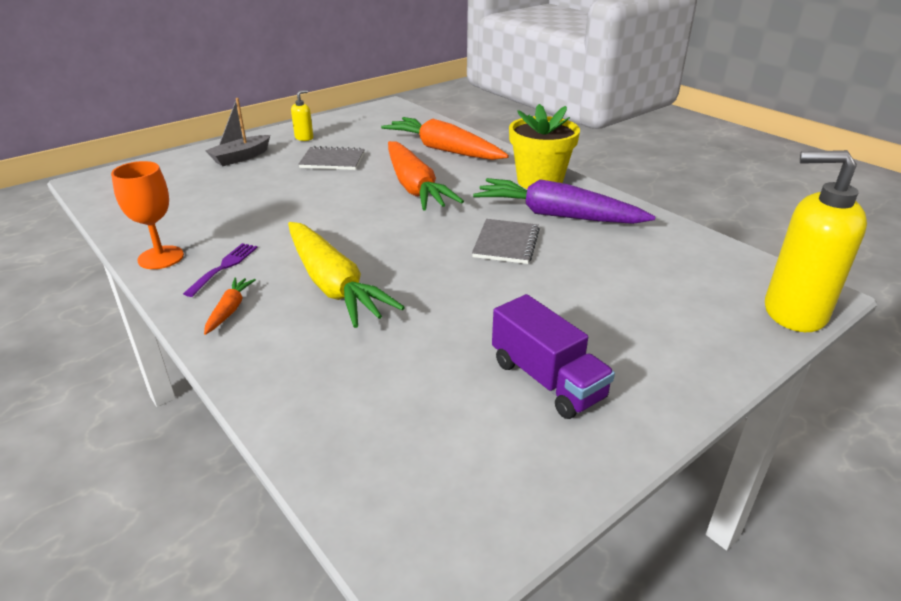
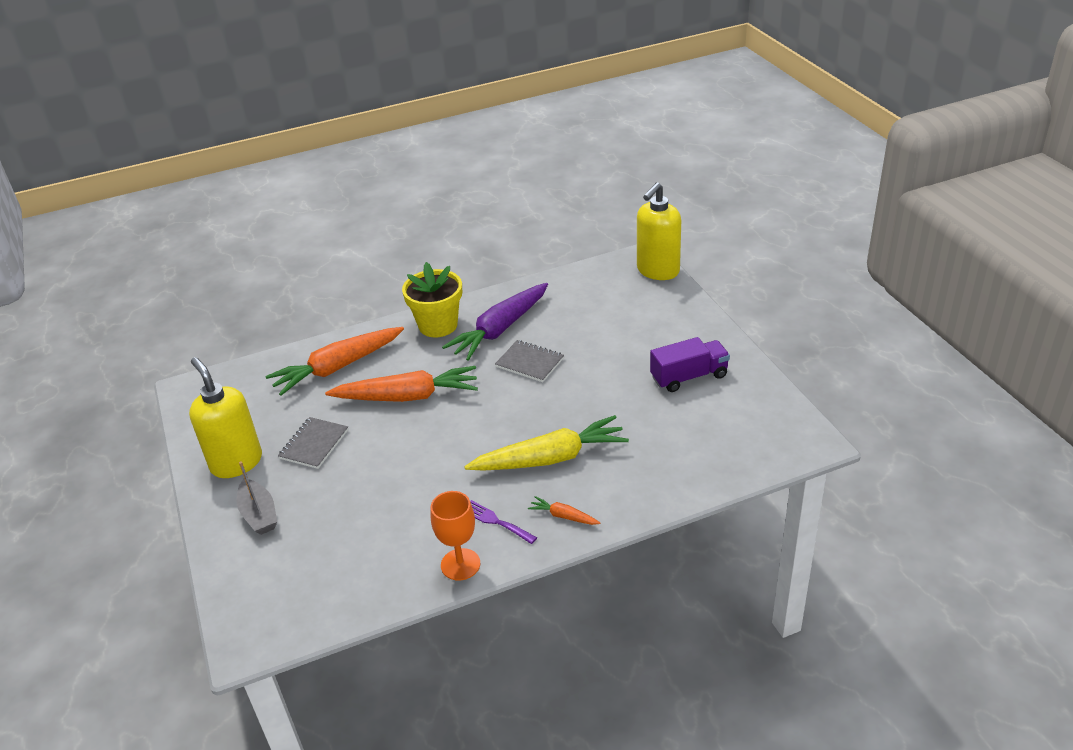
camera: 70 degrees left, 5 degrees up
(304, 138) = (236, 462): yellow soap dispenser -> yellow soap dispenser, size x2.28

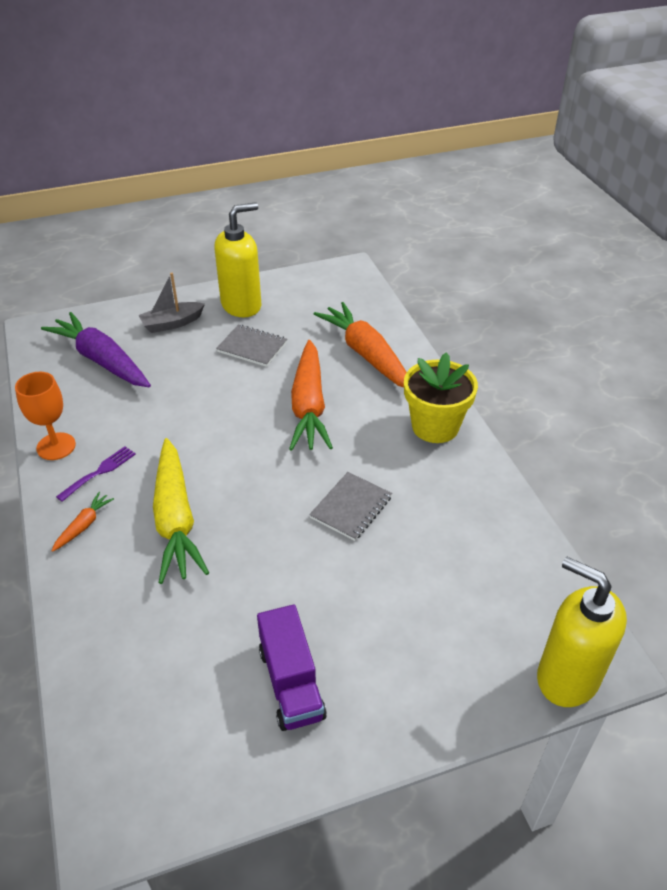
camera: 90 degrees right, 5 degrees up
(500, 329) = (422, 481): purple carrot -> purple carrot (101, 360)

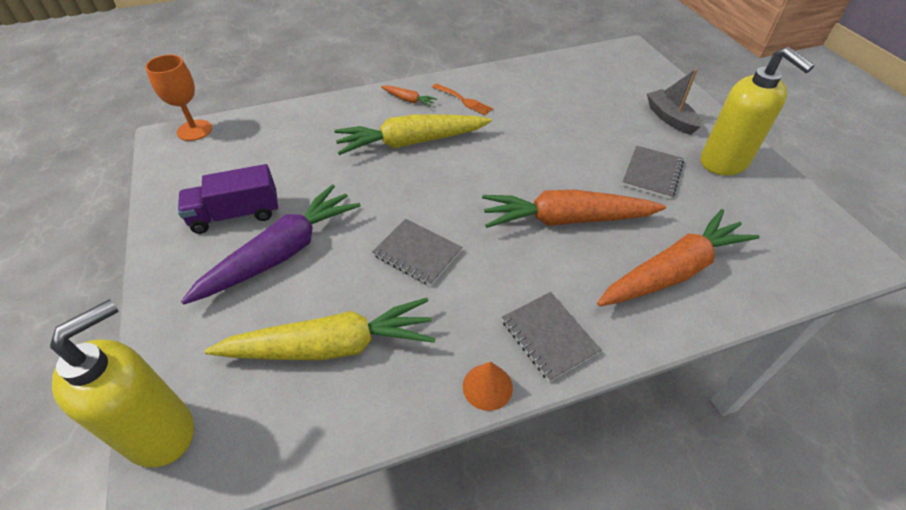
camera: 90 degrees right, 5 degrees up
(56, 446) = (490, 77): orange goblet -> orange goblet (194, 130)
(100, 472) = (464, 100): purple fork -> orange fork
(101, 360) = (600, 85): purple carrot -> purple carrot (282, 253)
(435, 426) = (549, 337): yellow flower pot -> grey notebook
(462, 563) = (331, 346): none -> yellow carrot
(483, 462) = (487, 386): none -> orange cone

